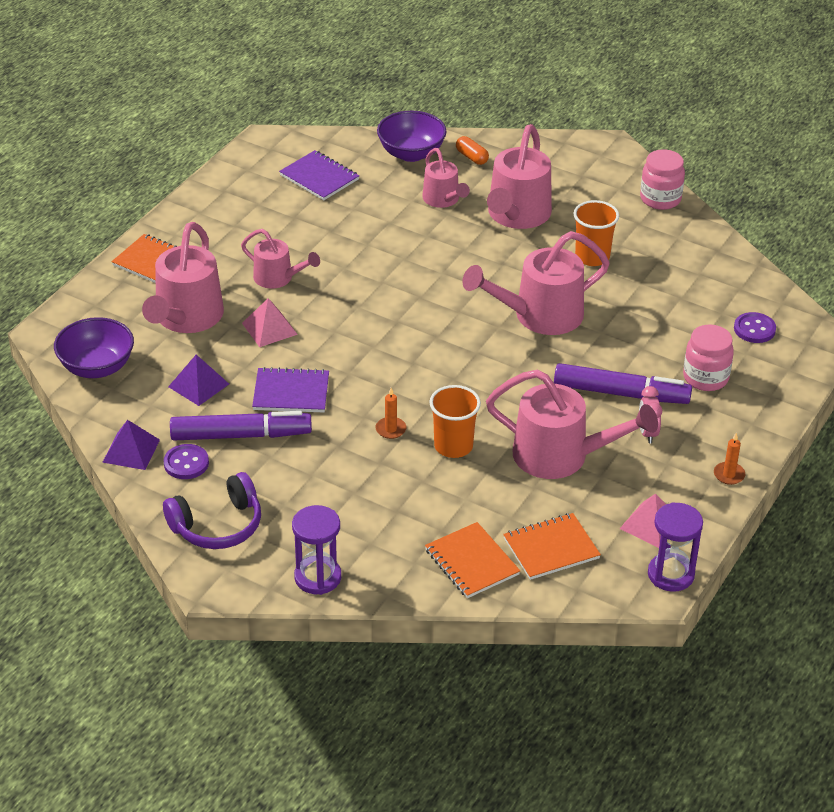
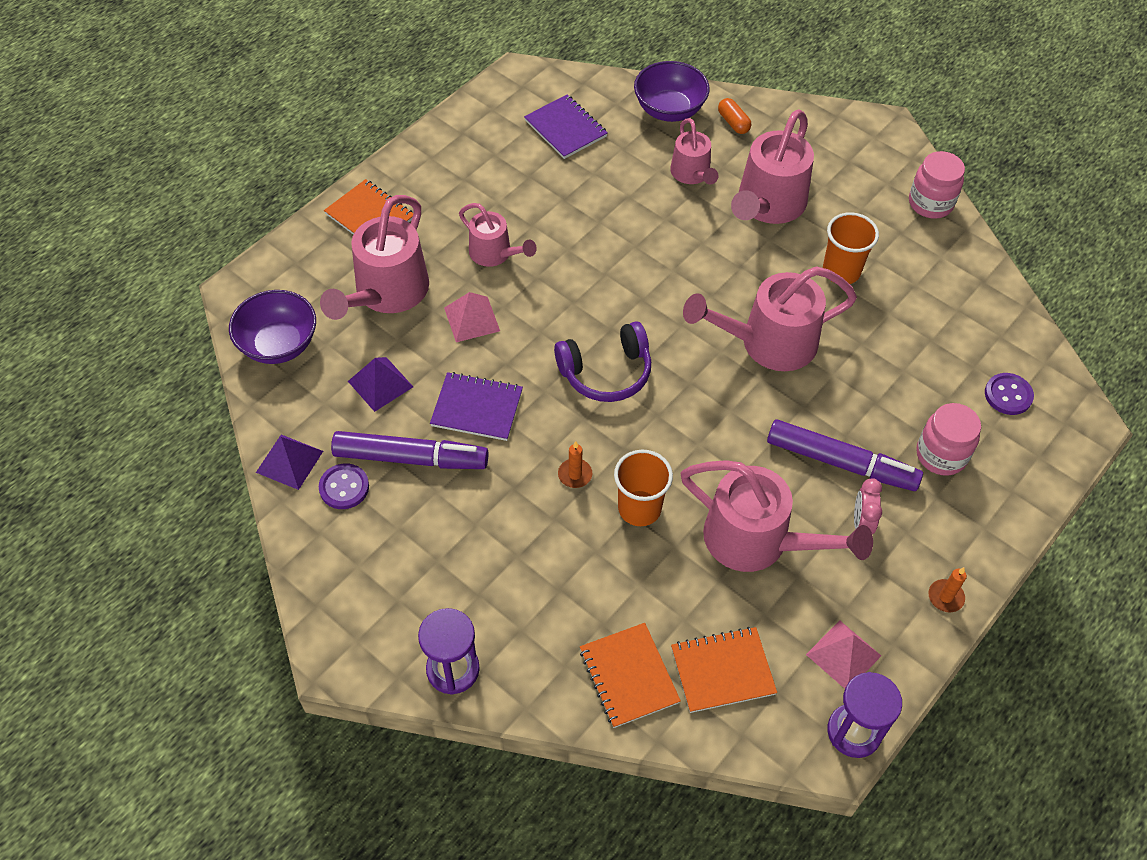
camera: 10 degrees right, 15 degrees up
(217, 525) = (359, 578): purple headphones -> purple headphones (606, 372)

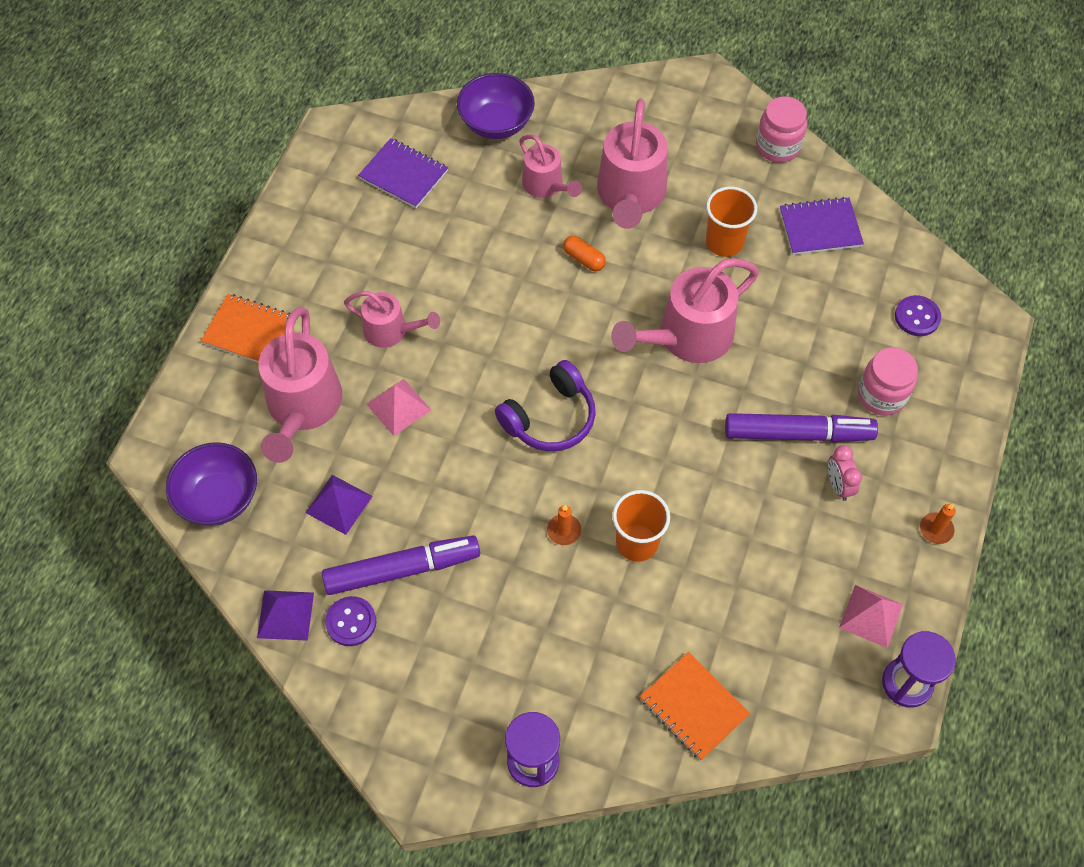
camera: 20 degrees left, 5 degrees up
(477, 408) = (443, 496): purple notebook -> purple notebook (820, 228)
(722, 671) = (773, 670): orange notebook -> none
(733, 123) = (563, 118): orange capsule -> orange capsule (584, 259)
(758, 541) = (755, 536): pink watering can -> none

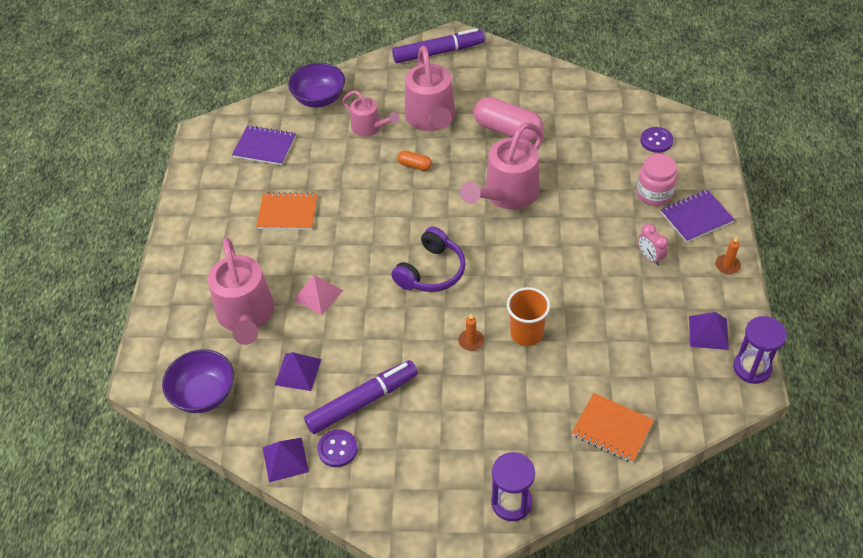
camera: 15 degrees left, 10 degrees down
(249, 331) = (186, 276): orange notebook -> orange notebook (287, 213)
(392, 331) = (294, 247): pink watering can -> none
(724, 242) = (508, 130): orange cup -> pink capsule
(778, 147) = (519, 64): pink jar -> none
(798, 433) = (608, 233): purple marker -> purple marker (438, 52)
(820, 228) = (568, 105): purple notebook -> purple notebook (696, 217)
(871, 616) = (708, 332): pink pyramid -> purple pyramid

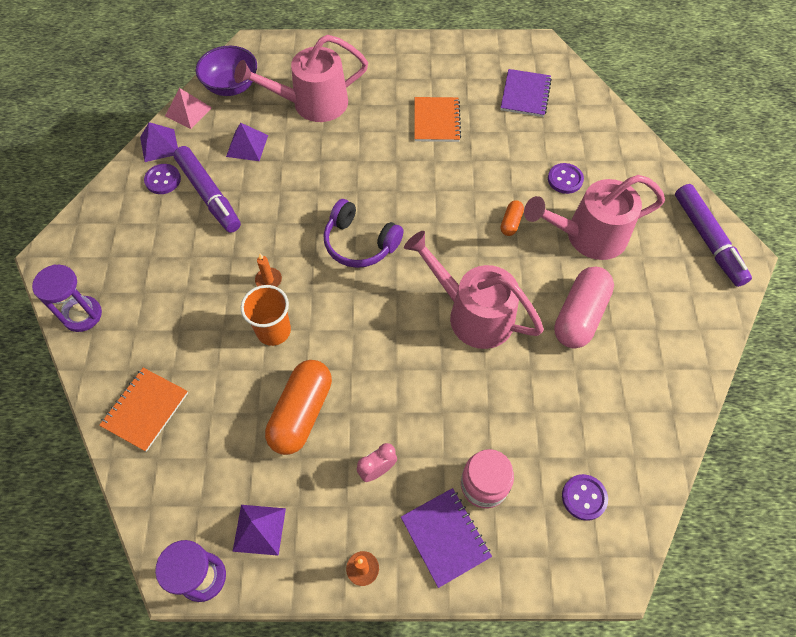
camera: 85 degrees right, 10 degrees up
(318, 295) = (333, 153): pink pyramid -> pink pyramid (188, 111)
(319, 99) = (604, 132): purple bowl -> none
(370, 128) = (565, 179): pink watering can -> purple button
(605, 309) = (301, 413): none -> orange capsule

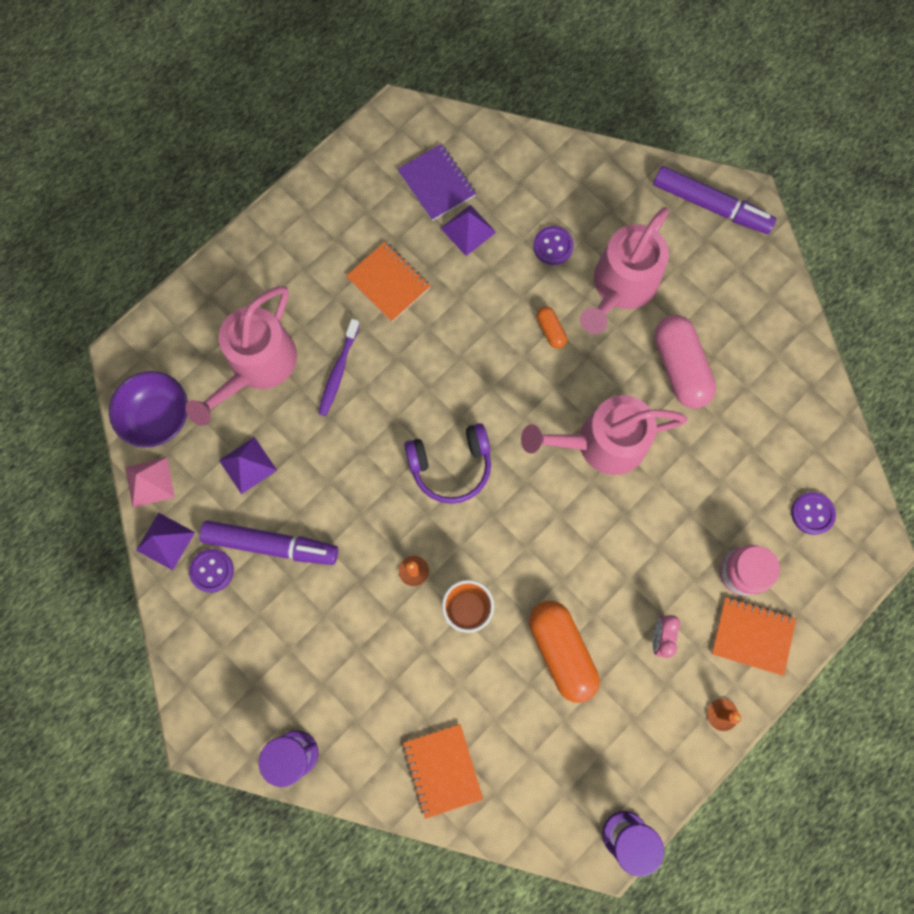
camera: 45 degrees left, 15 degrees up
(259, 529) = (625, 763): purple pyramid -> purple pyramid (468, 230)
(353, 141) = (338, 371): none -> purple toothbrush
(445, 537) = (752, 636): purple notebook -> orange notebook

